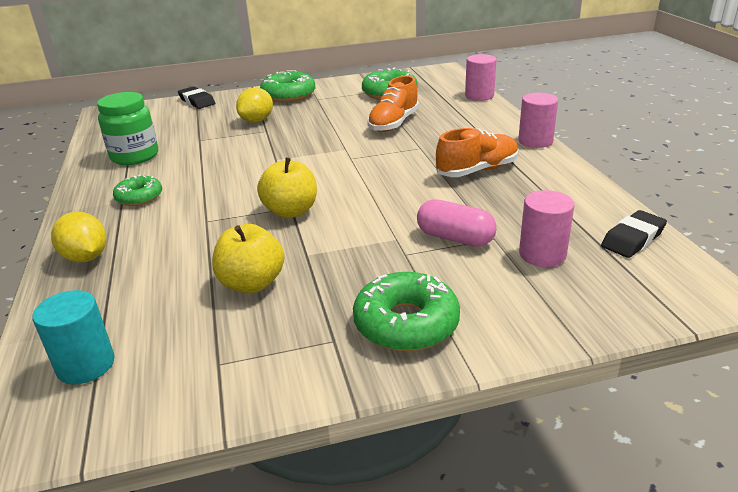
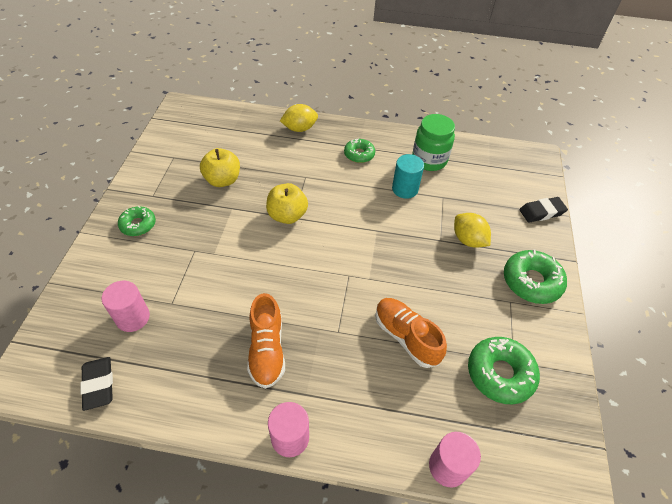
camera: 110 degrees right, 20 degrees up
(86, 365) = (209, 122): turquoise cylinder -> turquoise cylinder (405, 189)
(406, 323) = (138, 225): green donut -> green donut, size x0.62
(455, 238) = (189, 282): pink capsule -> none

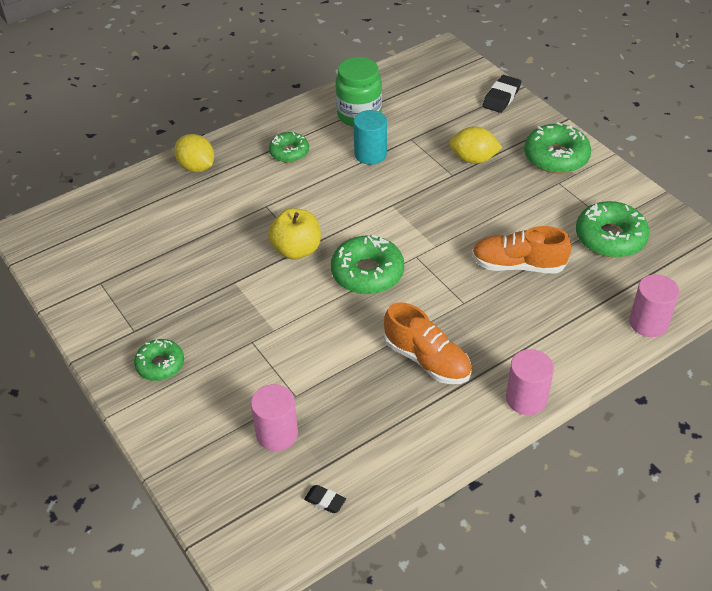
camera: 40 degrees left, 5 degrees down
(98, 384) = (325, 501): black eraser -> black eraser, size x0.57
(223, 180) = (187, 265): yellow apple -> none
(299, 129) = (197, 167): yellow lemon -> yellow lemon turned 75 degrees counterclockwise
(307, 262) = (367, 273): none -> green donut

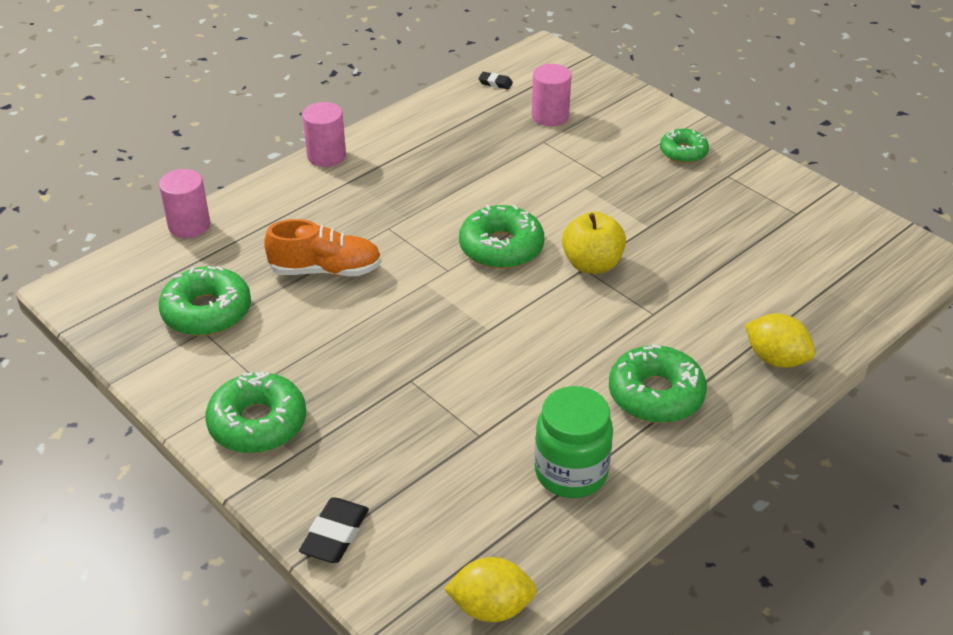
camera: 170 degrees right, 5 degrees down
(289, 152) = (655, 394): green donut -> green donut, size x1.60
(370, 154) = (535, 402): turquoise cylinder -> none
(427, 360) = (423, 176): orange shoe -> none
(473, 159) = (381, 407): yellow lemon -> yellow lemon (491, 607)

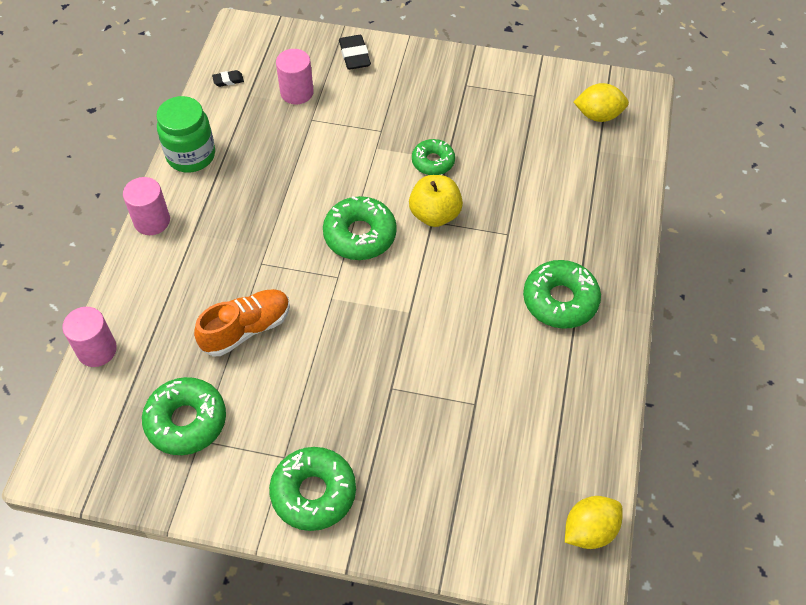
camera: 35 degrees left, 15 degrees up
(335, 534) = (446, 545): black eraser -> black eraser (354, 55)
(571, 472) = (556, 396): green jar -> green jar (191, 155)
(683, 152) = (419, 79): green donut -> green donut (433, 162)
(776, 359) = (610, 227): yellow lemon -> yellow lemon (598, 115)

